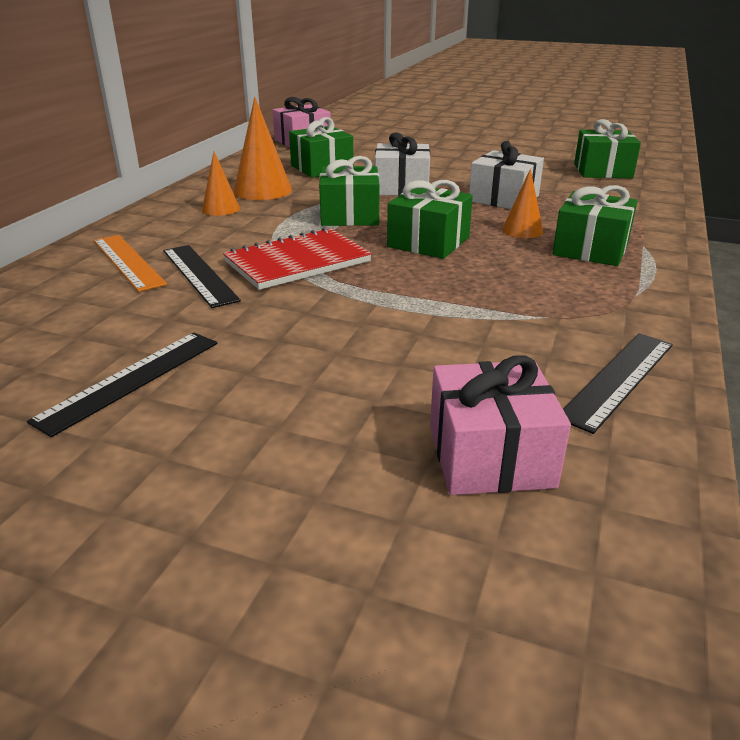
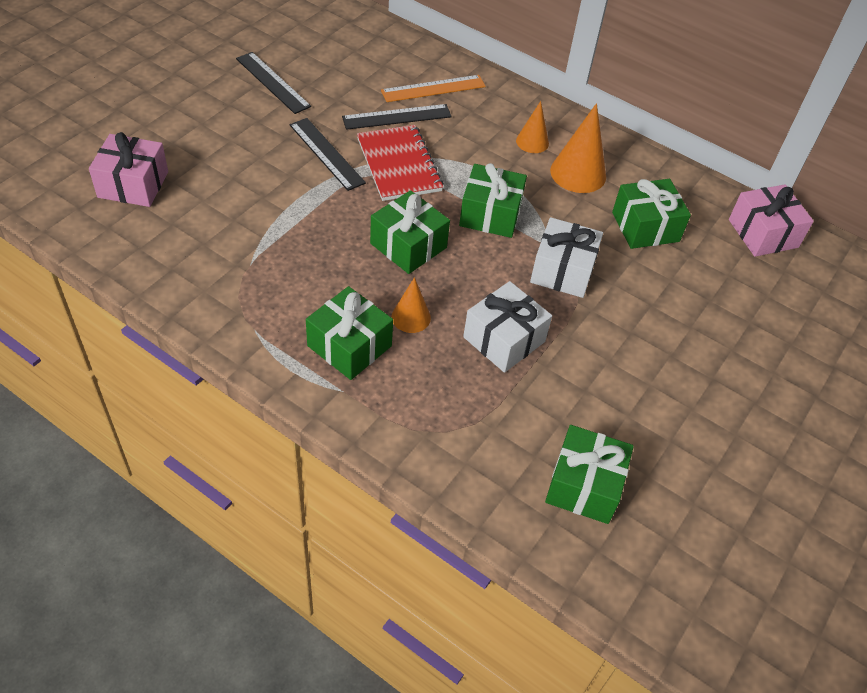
camera: 100 degrees right, 20 degrees up
(618, 379) = (160, 262): black ruler -> black ruler (326, 153)

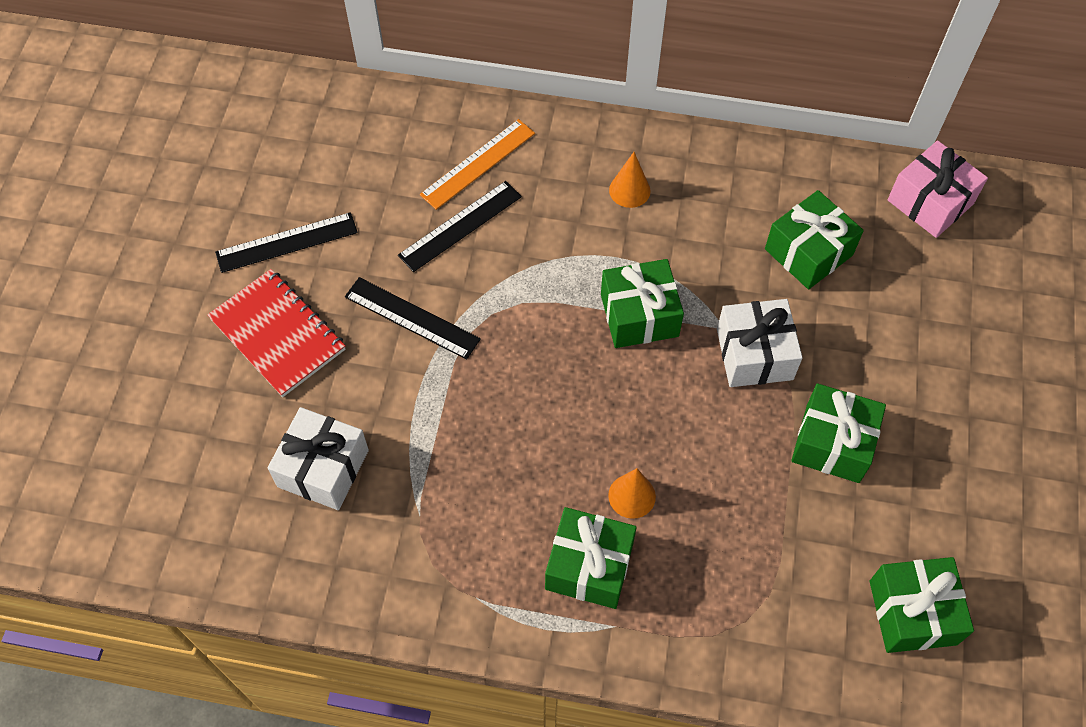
camera: 20 degrees left, 10 degrees up
(133, 184) = (217, 471): pink gift -> none
(273, 82) = (286, 242): black ruler -> black ruler turned 45 degrees counterclockwise
(398, 165) = (502, 294): red notebook -> red notebook (277, 334)
(408, 245) = (575, 402): green gift -> green gift (832, 443)
(504, 339) = (742, 475): white gift -> white gift (323, 468)
(578, 173) = (701, 211): orange cone -> none

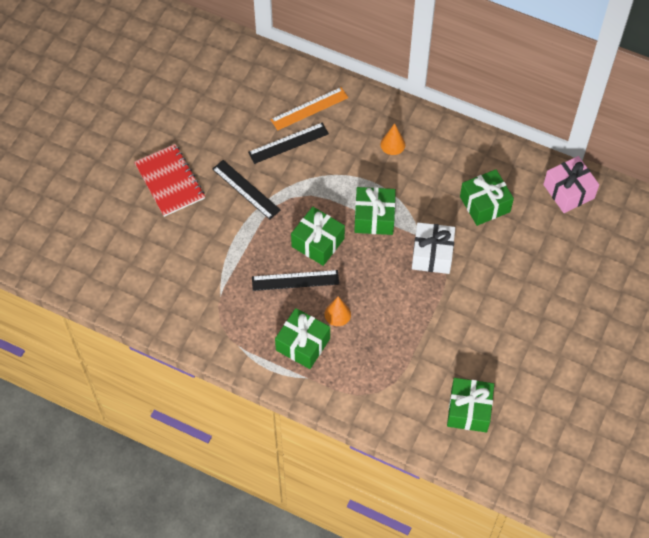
camera: 15 degrees right, 0 degrees up
(286, 242) = (188, 130): black ruler -> black ruler (295, 280)
(323, 468) = (176, 260): white gift -> none
(832, 443) = (458, 313): green gift -> green gift (318, 242)

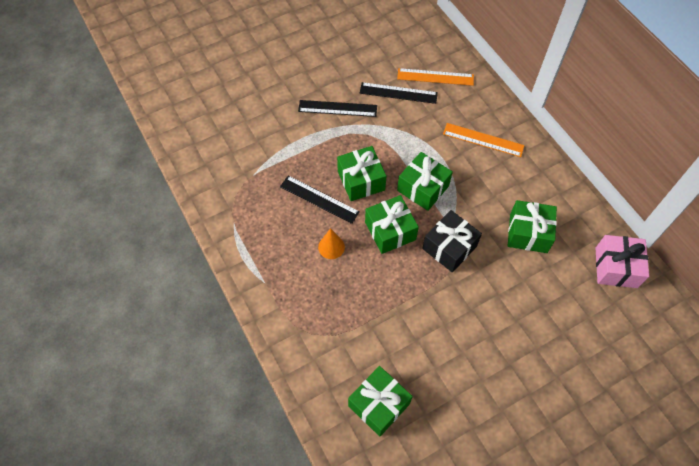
camera: 35 degrees right, 0 degrees up
(169, 181) = (286, 71): red notebook -> none
(246, 189) = (337, 108): black ruler -> black ruler turned 75 degrees counterclockwise
(303, 344) = (284, 253): green gift -> green gift (390, 231)
(392, 144) = (483, 140): orange cone -> orange ruler
(432, 254) = (449, 247): white gift -> black gift

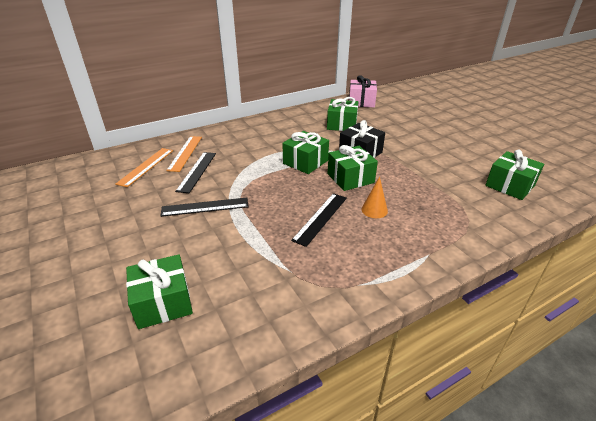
camera: 90 degrees left, 25 degrees down
(337, 108) = (205, 207): black ruler -> black ruler turned 75 degrees clockwise
(361, 180) = (297, 193): green gift -> green gift (163, 302)
(483, 140) = (259, 136): orange ruler -> orange ruler (146, 166)

